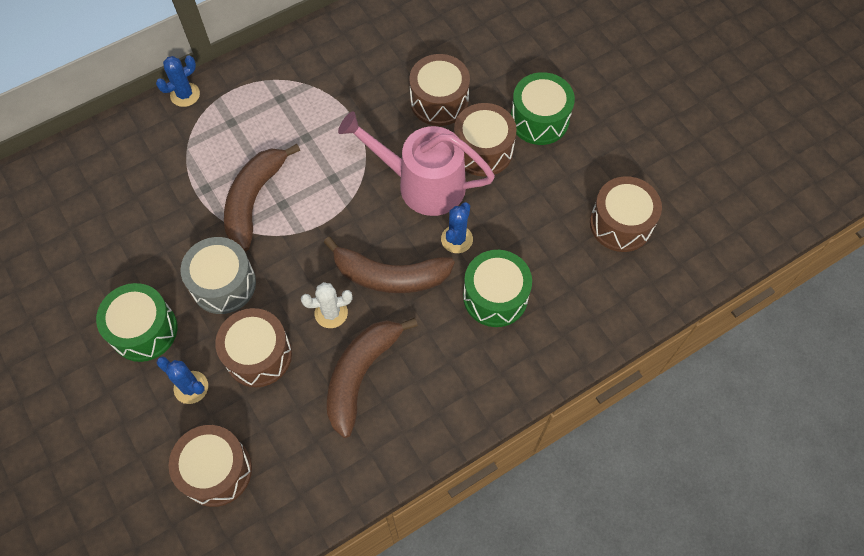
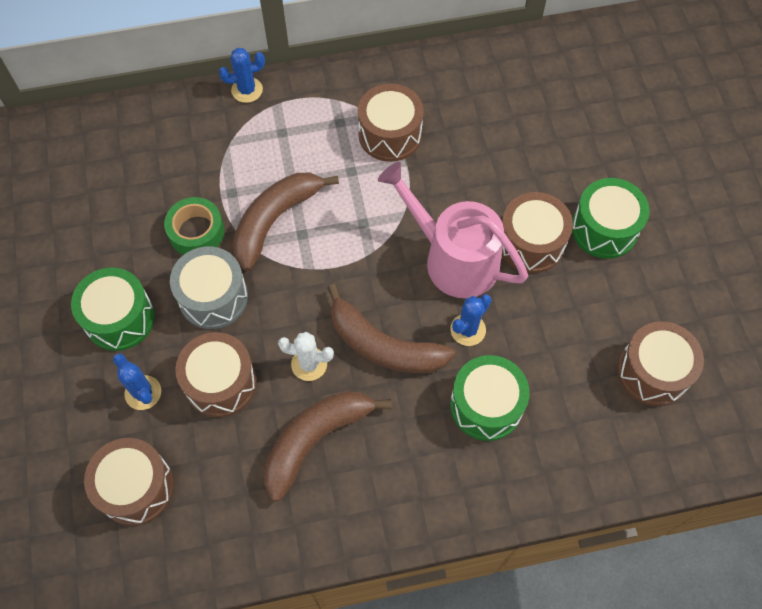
camera: 20 degrees right, 0 degrees up
(186, 232) = (196, 232): none -> green tape
(439, 101) = (503, 175): brown drum -> brown drum (390, 134)

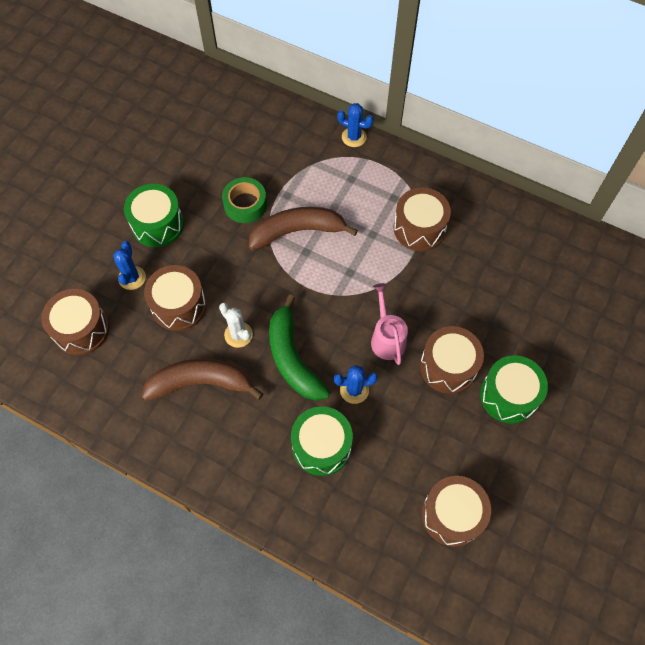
camera: 40 degrees right, 0 degrees up
(213, 297) = (220, 251): grey drum -> none
(383, 346) = (292, 358): brown banana -> green banana
(453, 259) = (387, 338): pink watering can -> pink watering can, size x0.59

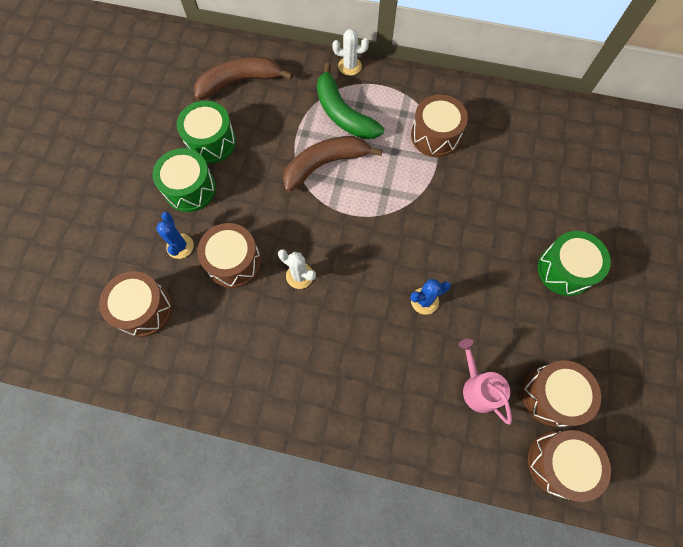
camera: 15 degrees left, 5 degrees up
(201, 382) = (278, 331): brown banana -> brown banana (239, 82)
(245, 204) = (268, 151): green tape -> none
(292, 358) = (358, 285): green banana -> green banana (343, 114)
(321, 446) = (411, 363): green drum -> green drum (211, 142)
(354, 137) = (350, 66): blue cactus -> white cactus
(387, 338) = (439, 244): pink watering can -> pink watering can (478, 388)
(448, 366) = (502, 257): brown drum -> brown drum (559, 463)

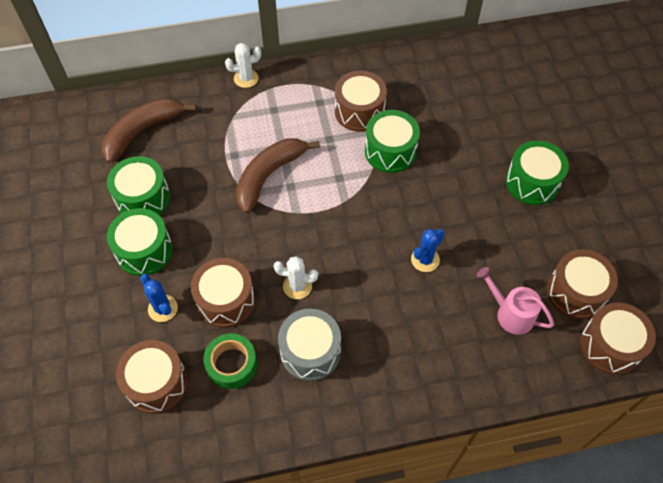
camera: 25 degrees left, 10 degrees down
(211, 321) = (231, 364): none -> green tape
(281, 340) = (310, 352): none -> grey drum
(343, 114) = (262, 124): green banana -> none
(444, 185) = (390, 151): none -> green drum

